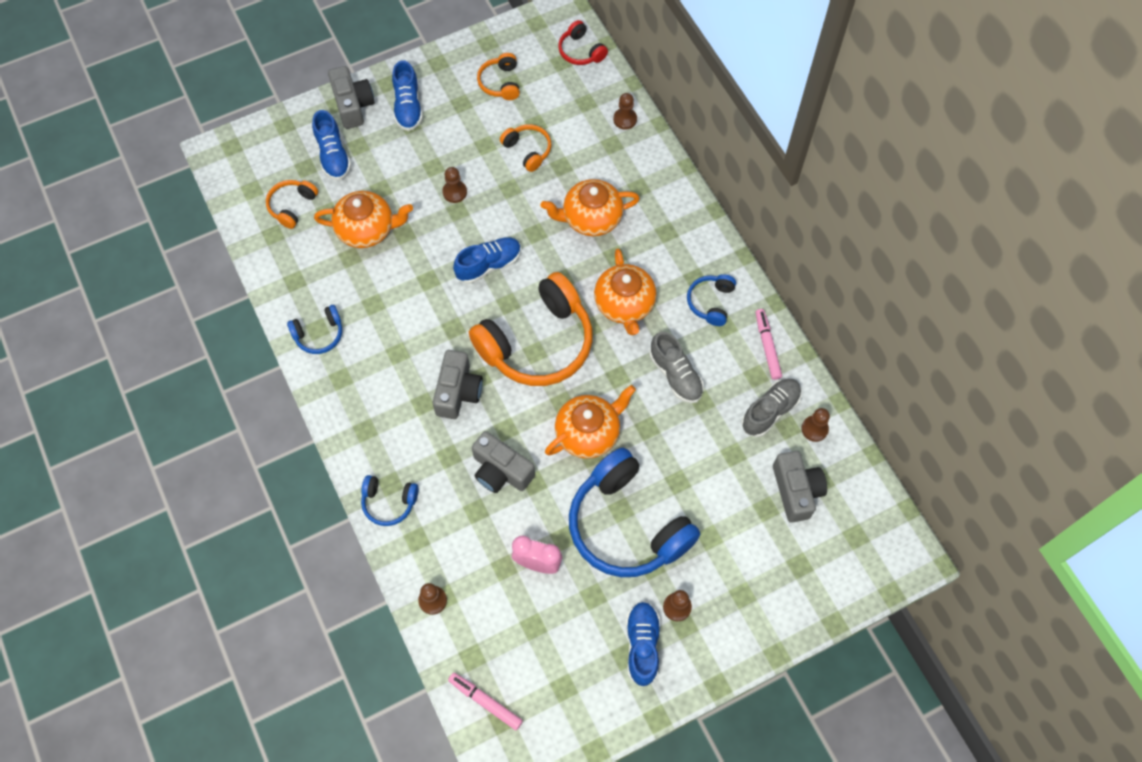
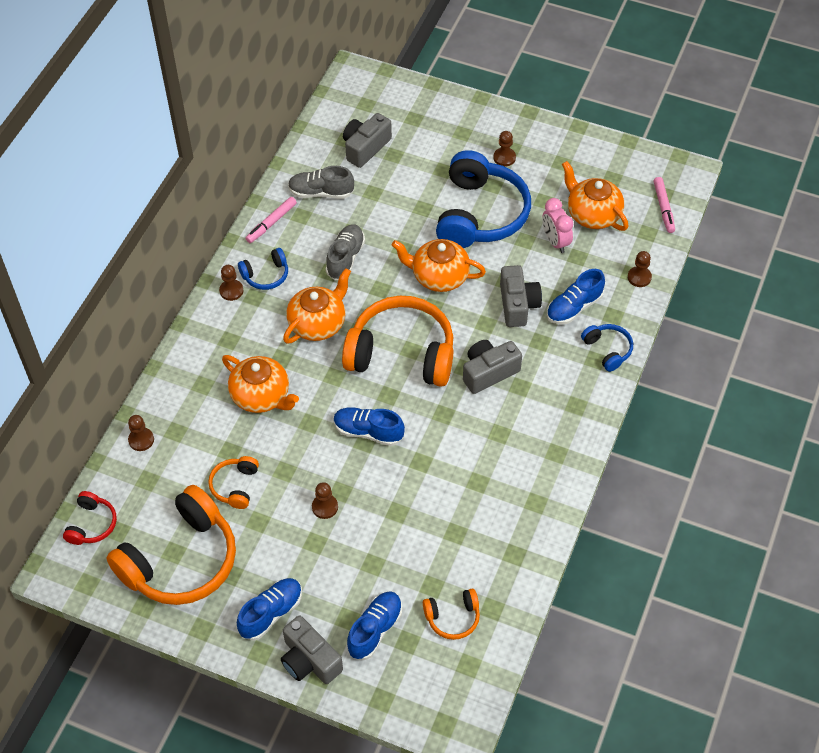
camera: 130 degrees left, 10 degrees down
(319, 334) = (539, 497): blue headphones -> none
(353, 105) = (309, 660): grey camera -> grey camera turned 75 degrees counterclockwise
(367, 229) = (419, 542): orange teapot -> orange teapot (592, 214)
(500, 83) = (181, 560): orange headphones -> orange headphones, size x2.18
(642, 645) = (546, 159): blue shoe -> blue shoe (574, 307)
(814, 429) = (311, 163): brown pawn -> brown pawn (231, 291)

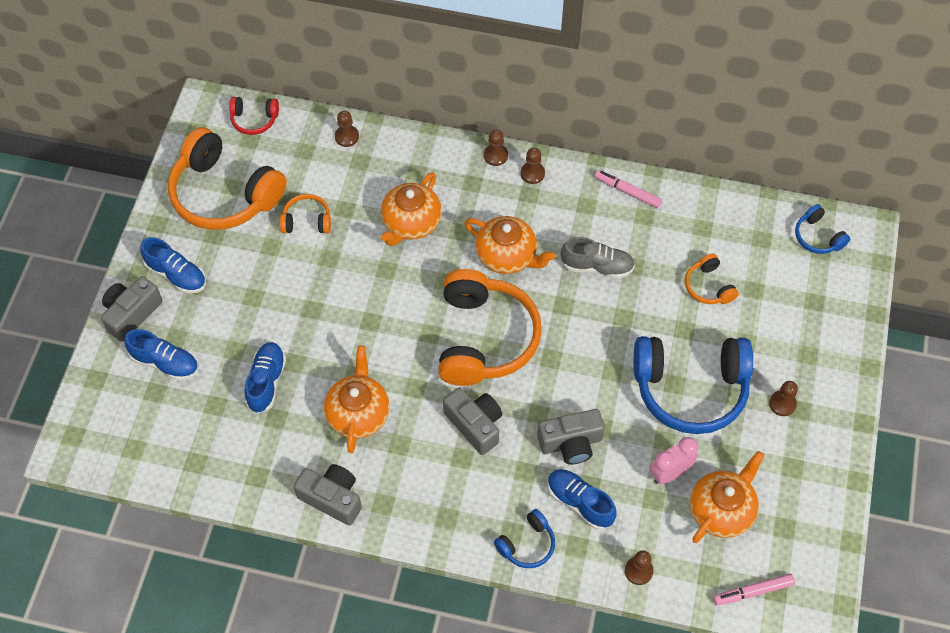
camera: 80 degrees right, 5 degrees up
(266, 275) = (558, 199): blue headphones -> blue headphones (817, 237)
(321, 192) = (680, 229): grey shoe -> none
(325, 507) = (292, 299): brown pawn -> brown pawn (495, 155)
(365, 147) = (756, 260): grey camera -> grey camera (332, 498)
(368, 432) = (383, 322): blue shoe -> blue shoe (266, 382)
(439, 276) = (592, 359): orange teapot -> orange teapot (358, 413)
(453, 618) = (182, 428): orange headphones -> orange headphones (708, 286)

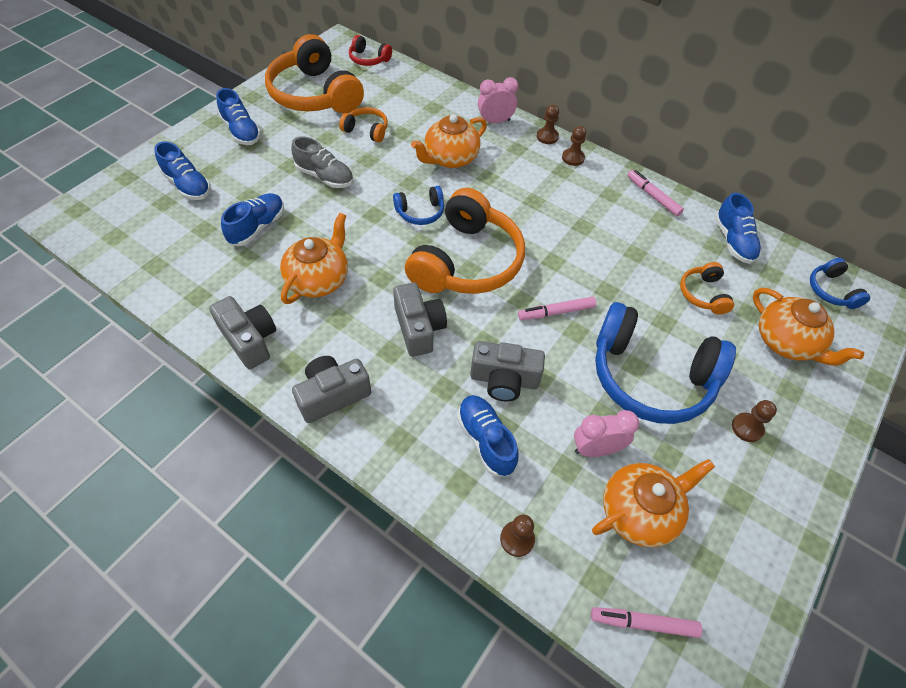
camera: 20 degrees right, 5 degrees down
(131, 314) = (188, 145): grey camera -> grey camera (332, 395)
(347, 137) = (432, 89): brown pawn -> none
(434, 156) = (495, 121): none -> pink clock
(507, 256) = (520, 207): orange teapot -> orange teapot (786, 342)
(527, 544) = (410, 459): blue headphones -> blue headphones (420, 212)
(587, 359) = (556, 312): none -> pink marker
(597, 266) = (599, 242): grey shoe -> grey shoe (325, 177)
(717, 216) = (733, 241): none -> blue shoe

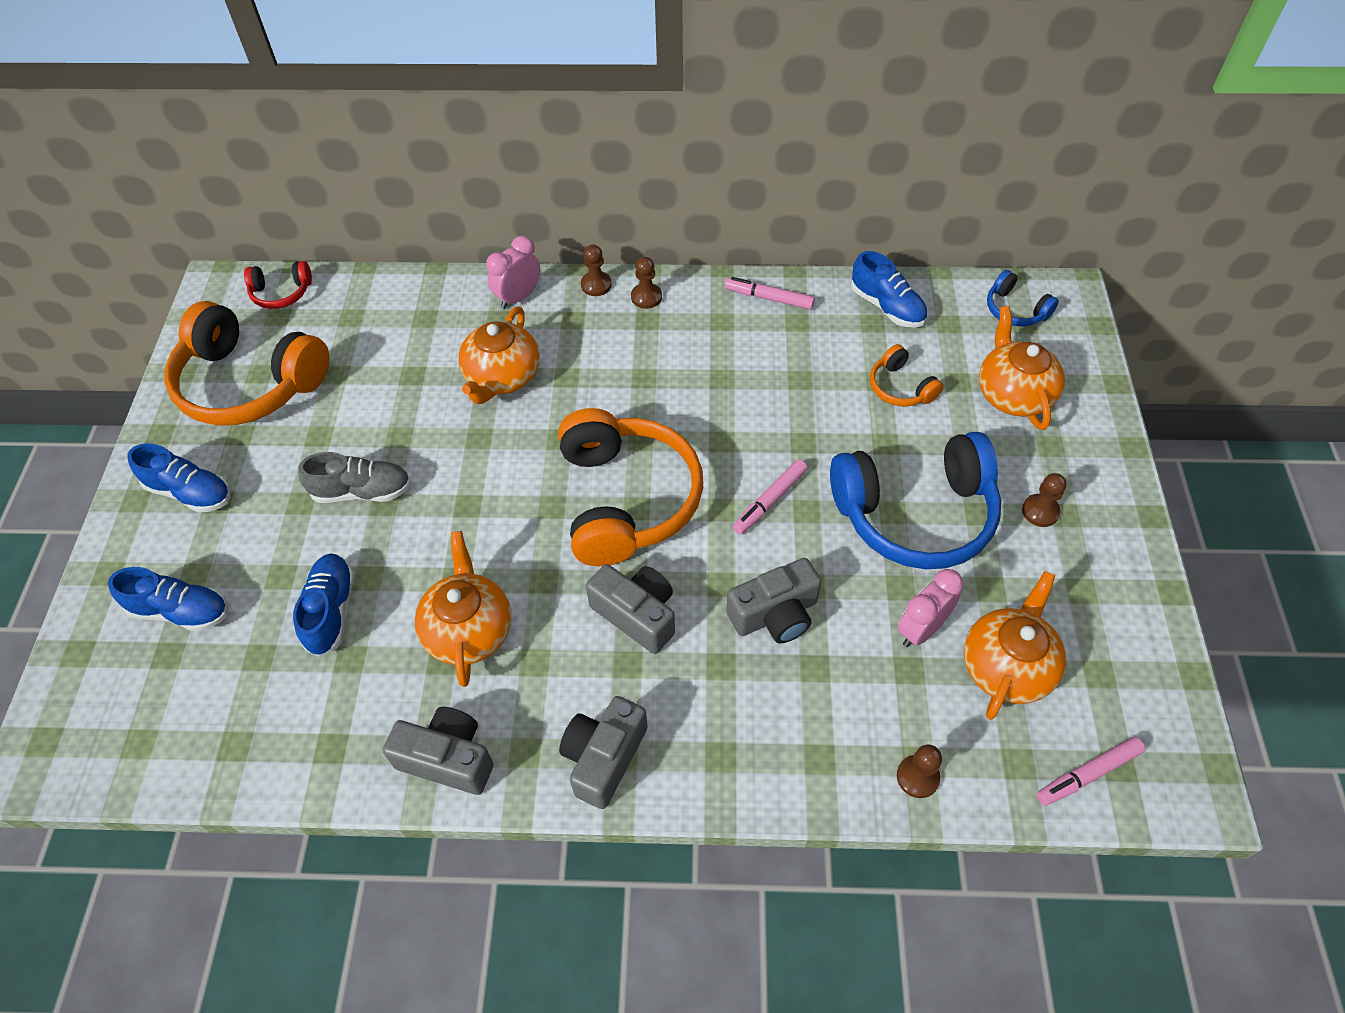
camera: 30 degrees left, 0 degrees up
(366, 130) = (364, 397): orange headphones -> none
(420, 212) = (522, 469): blue headphones -> none
(486, 440) = (808, 694): blue shoe -> none
(786, 342) = (1013, 394): orange teapot -> orange teapot turned 120 degrees counterclockwise

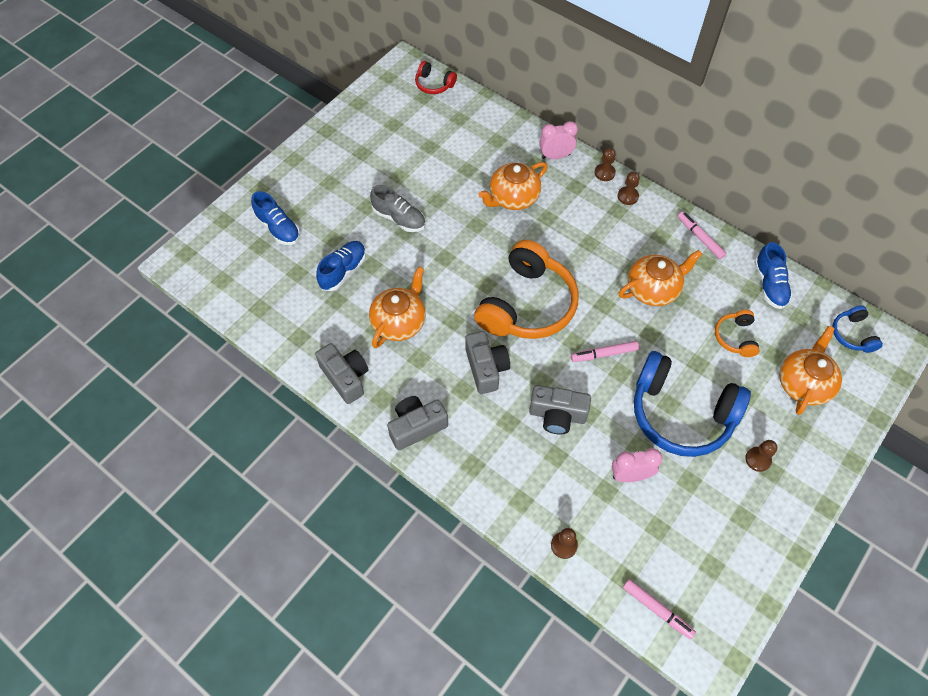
camera: 35 degrees right, 5 degrees up
(190, 492) = (320, 170): blue shoe -> none
(249, 383) = (385, 127): orange headphones -> none
(1006, 666) = (661, 526): orange teapot -> orange teapot (653, 289)
(1088, 774) = (657, 609): pink marker -> pink marker turned 150 degrees counterclockwise

